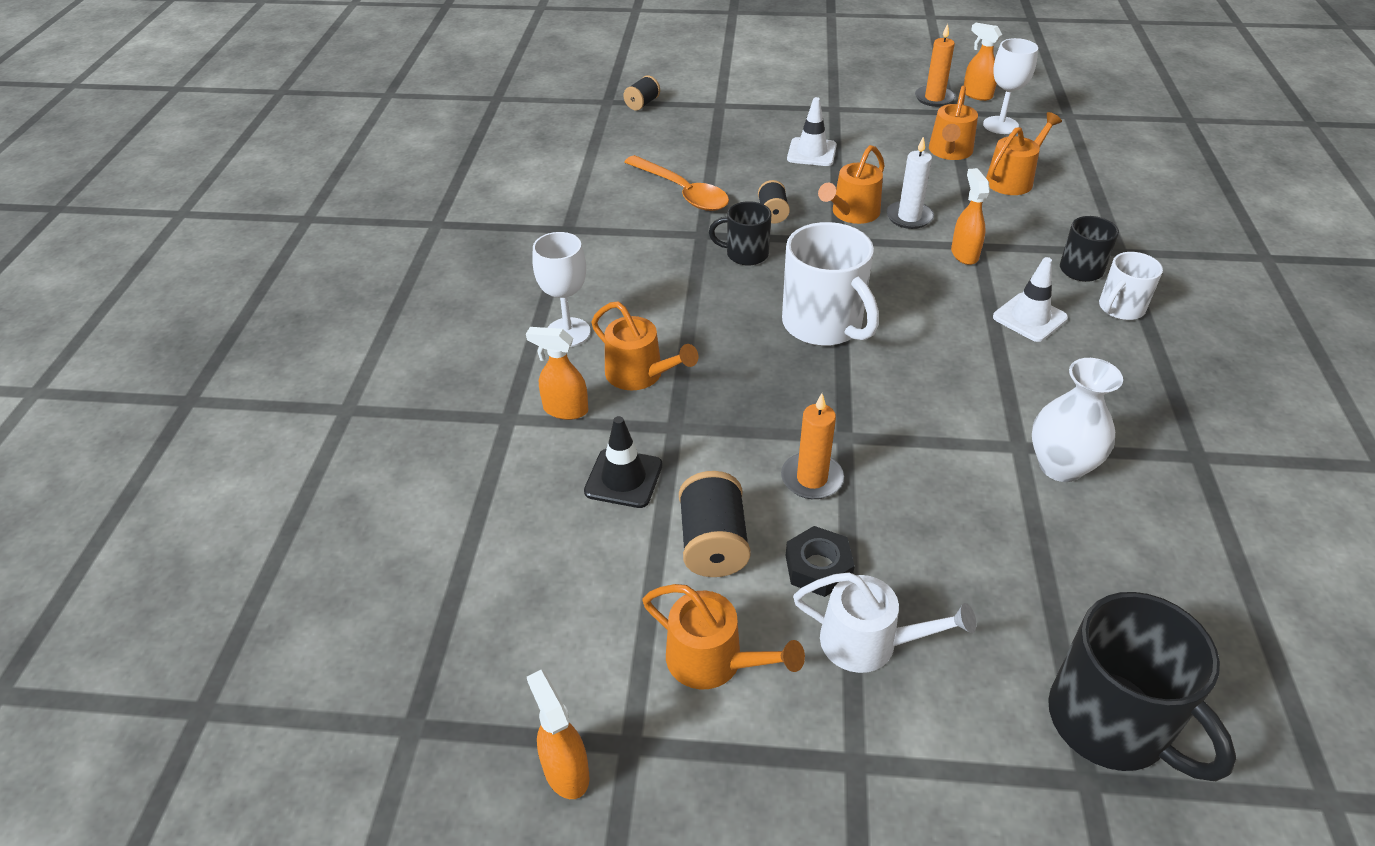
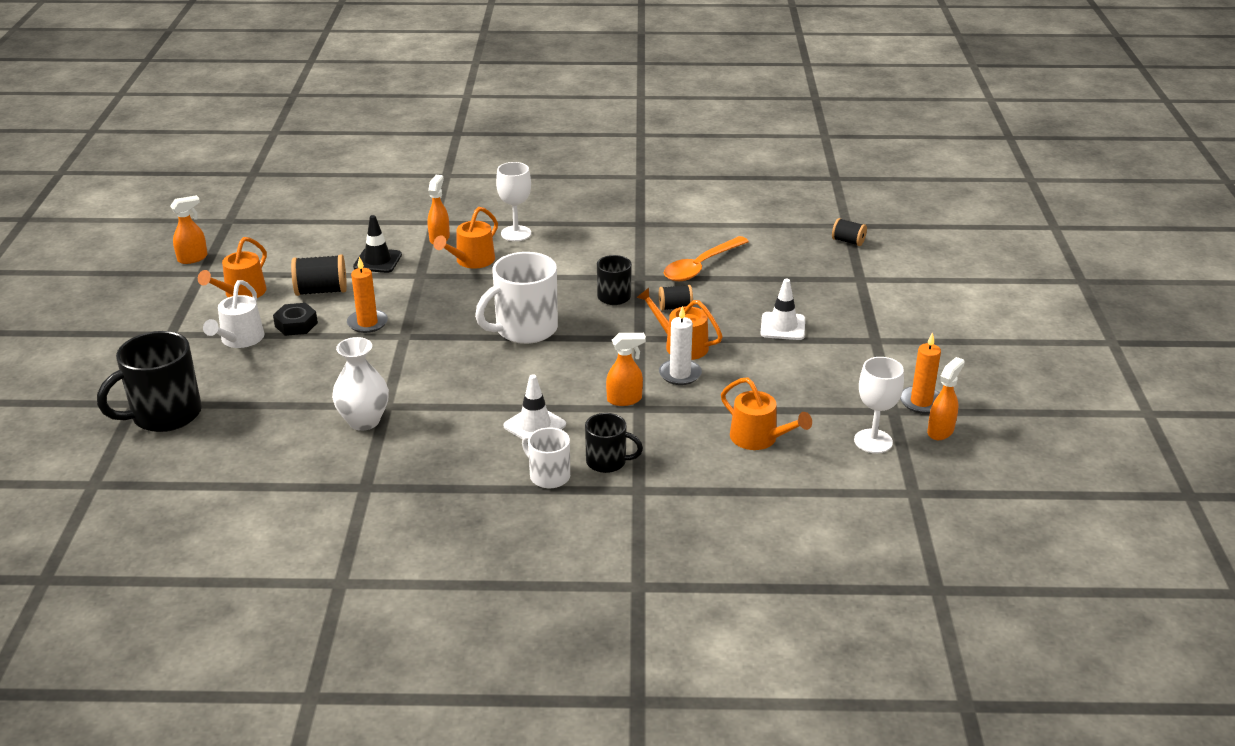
camera: 85 degrees right, 10 degrees down
(949, 152) = (805, 404): orange watering can -> none

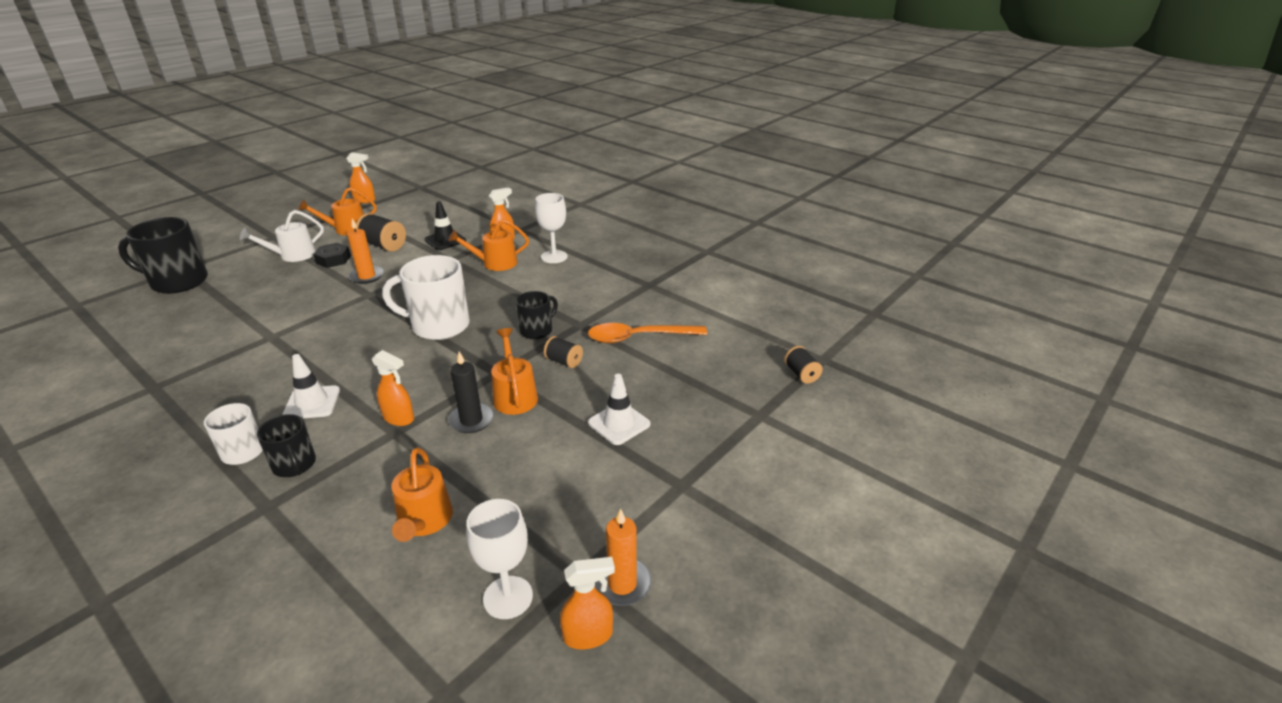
camera: 40 degrees right, 0 degrees up
(364, 421) = (241, 340): white vase -> none
(680, 374) = (471, 420): white candle -> black candle

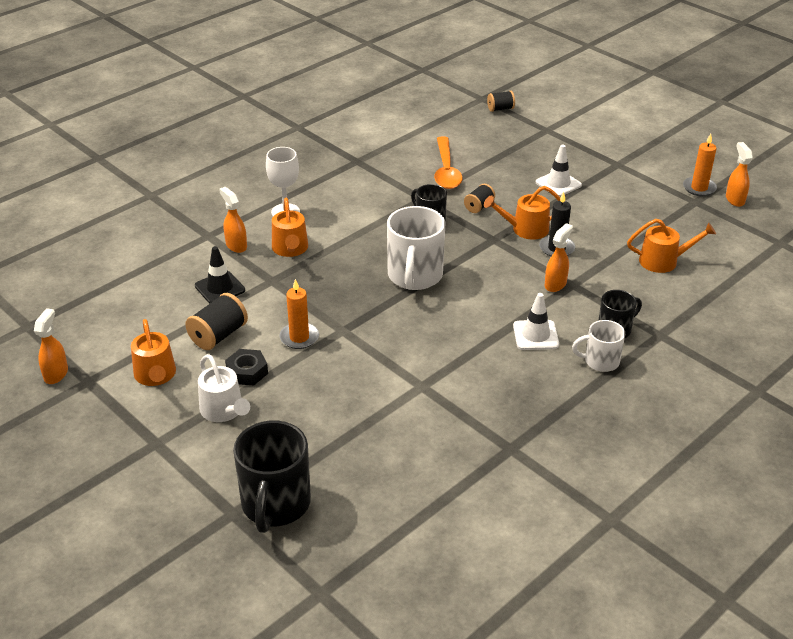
camera: 85 degrees left, 5 degrees up
(508, 597) = (716, 226): white goblet -> none

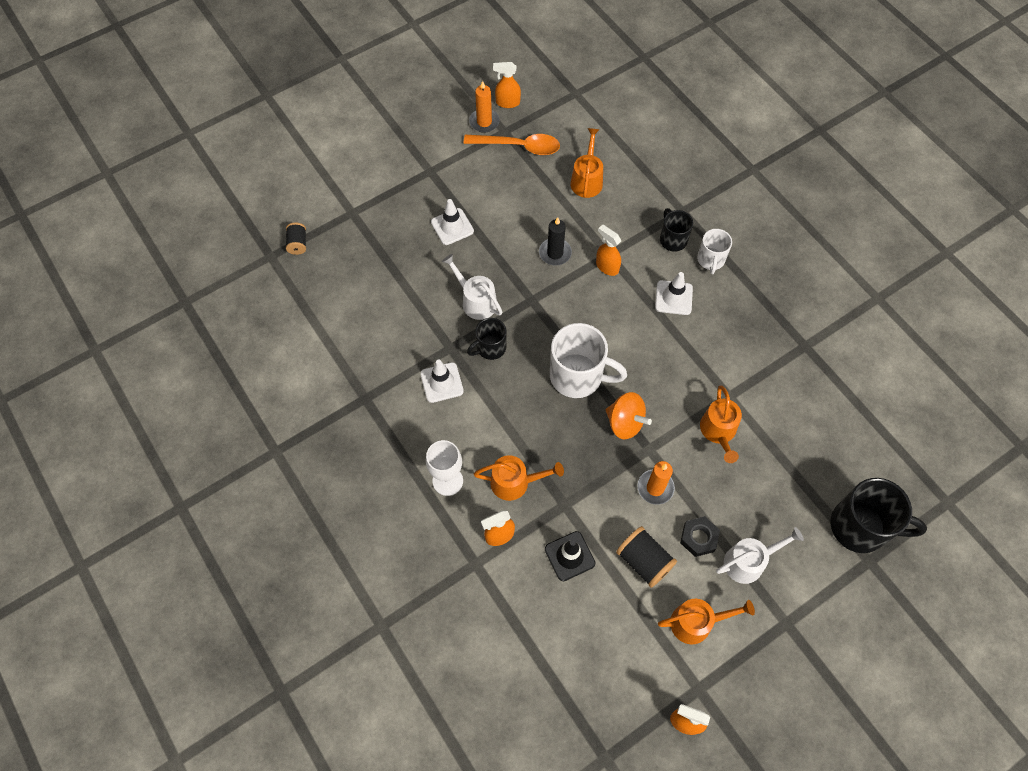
camera: 80 degrees left, 25 degrees up
(369, 311) = (625, 423): none -> orange spinning top
(384, 198) = (442, 382): none -> white traffic cone
(446, 171) = (405, 317): orange spoon -> orange spoon (519, 146)
(479, 206) = (476, 301): black spool -> white watering can
(525, 229) = (521, 270): orange watering can -> orange watering can (718, 431)

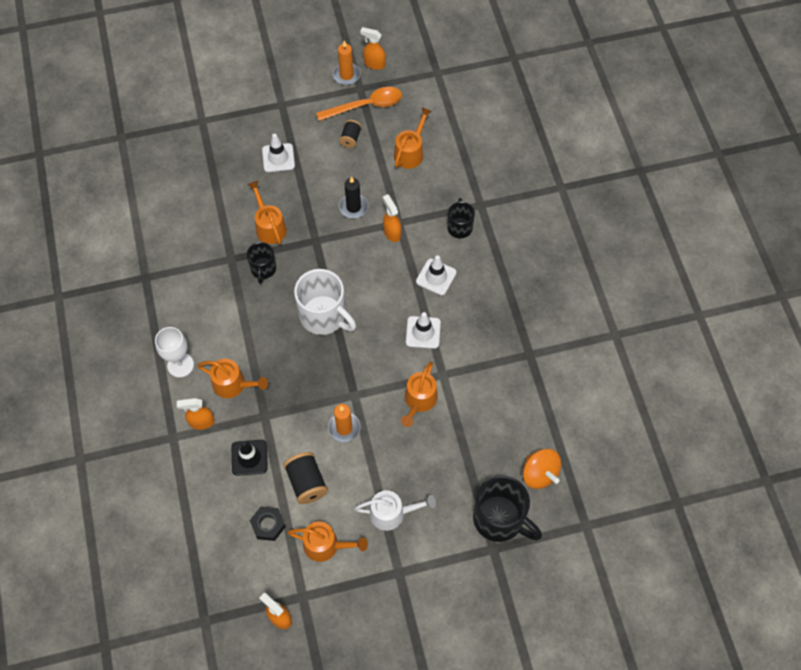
camera: 20 degrees right, 0 degrees up
(298, 244) = (147, 133): black spool -> black spool (350, 138)
(442, 382) = (211, 285): white traffic cone -> white traffic cone (423, 332)
(476, 301) = (269, 226): white watering can -> orange watering can
(490, 348) = (263, 269): black mug -> black mug turned 75 degrees counterclockwise
(519, 146) = (366, 106): orange spoon -> orange spoon turned 45 degrees counterclockwise
(625, 423) = (344, 367): orange spinning top -> orange spinning top (539, 474)
(698, 538) = (360, 480): black nut -> black nut (268, 525)
(710, 260) = (484, 255): white mug -> none

